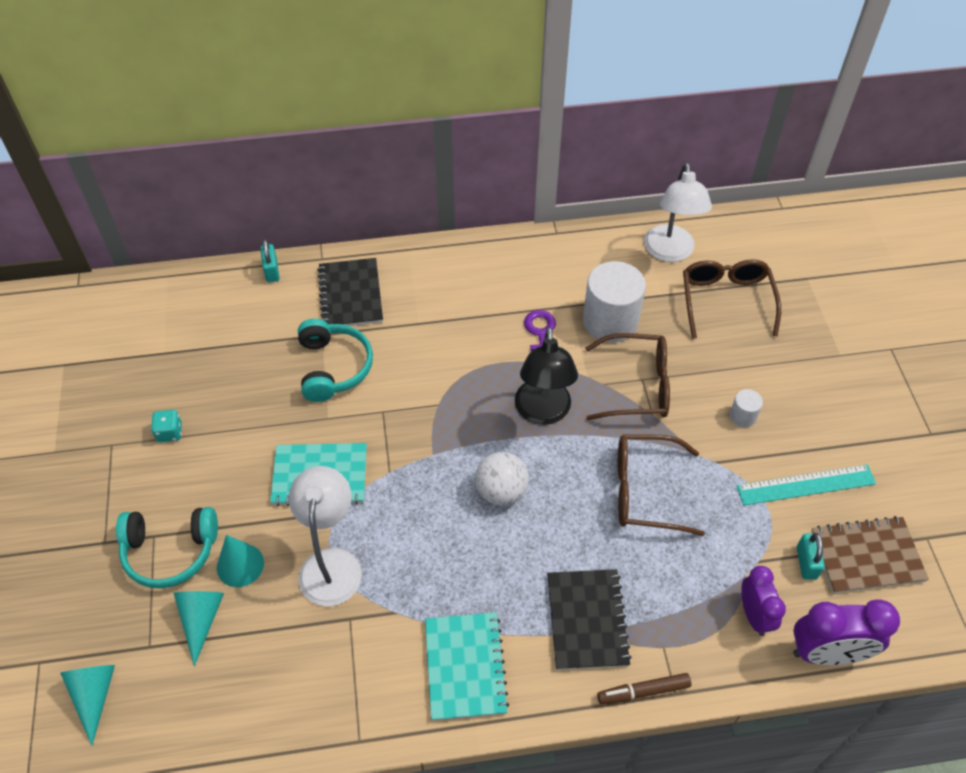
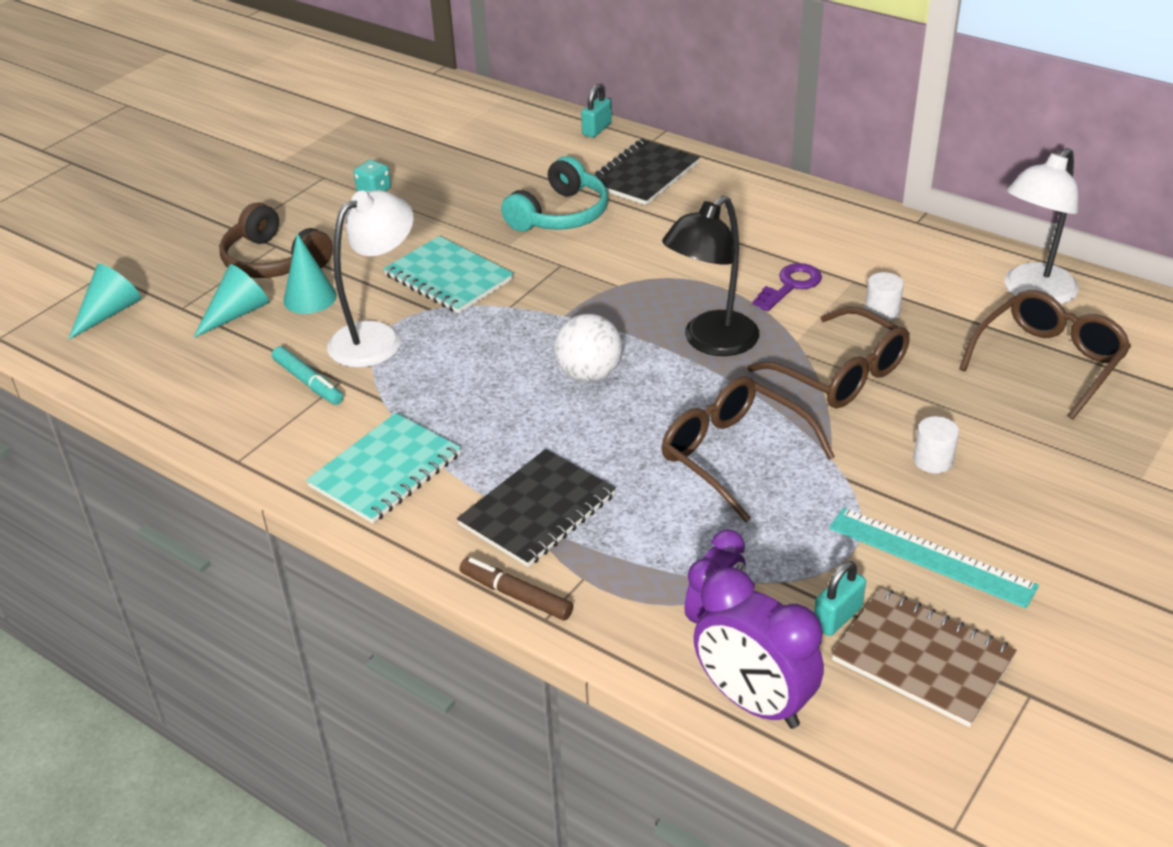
camera: 45 degrees right, 15 degrees down
(170, 551) = (274, 261): turquoise headphones -> brown headphones
(329, 638) = (308, 382): none -> turquoise marker
(610, 321) = (882, 312): white cylinder -> white cylinder, size x0.46

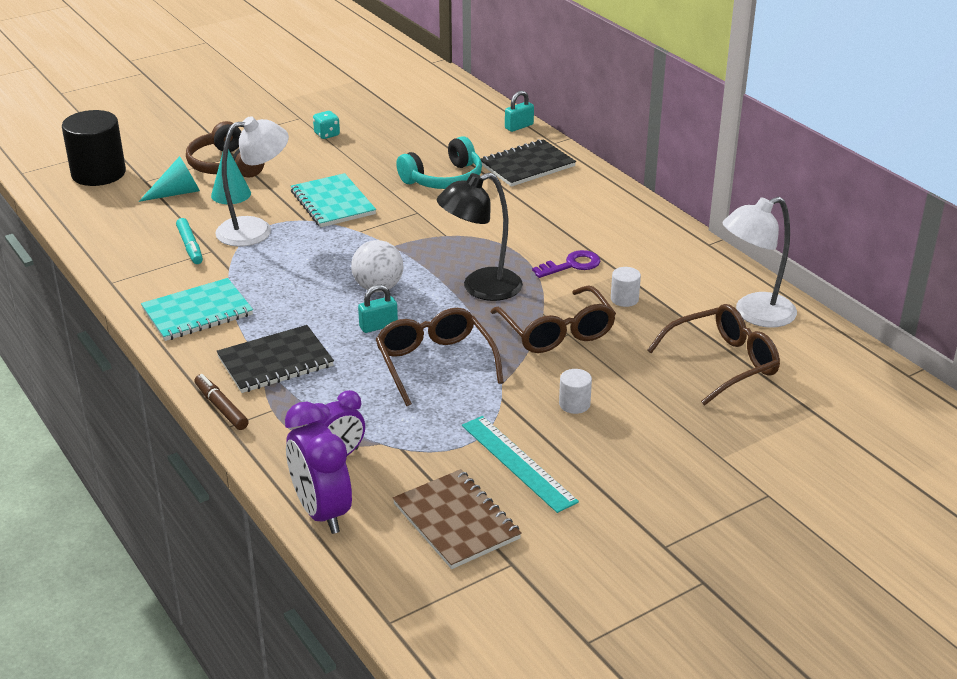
camera: 20 degrees right, 5 degrees down
(109, 313) = (98, 173): turquoise cone -> black cylinder
(837, 617) = (420, 480): turquoise padlock -> turquoise padlock (378, 326)

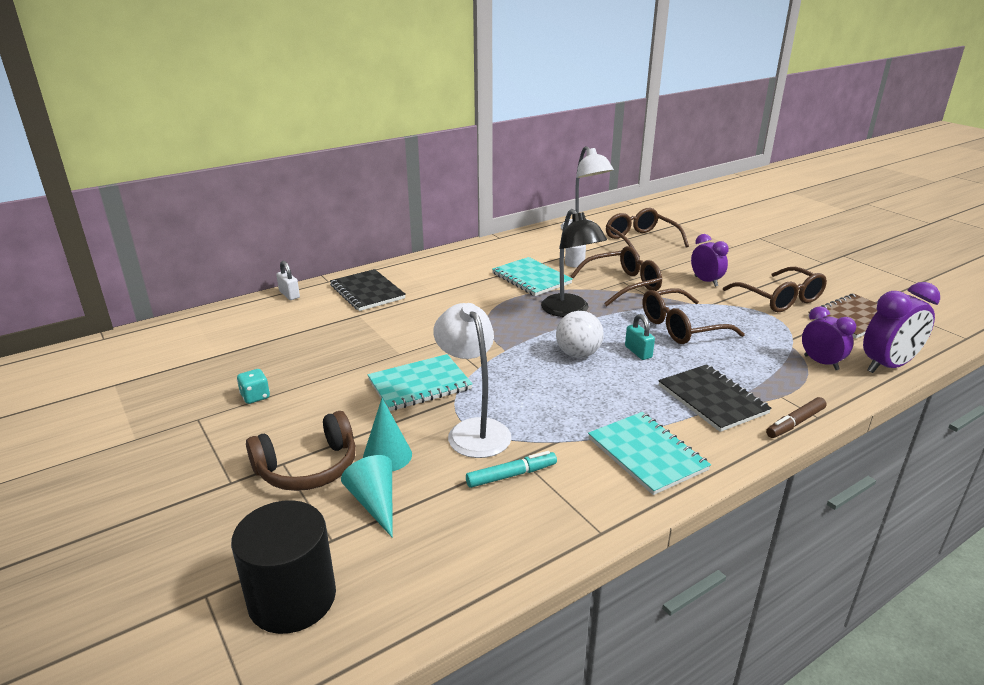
camera: 90 degrees left, 5 degrees down
(444, 179) = (382, 328): turquoise headphones -> none
(518, 463) = (779, 299): turquoise ruler -> brown glasses
(519, 126) = (289, 294): turquoise padlock -> white padlock
(572, 265) = (531, 278): purple key -> turquoise notebook
(574, 404) = (706, 281): white cylinder -> purple clock

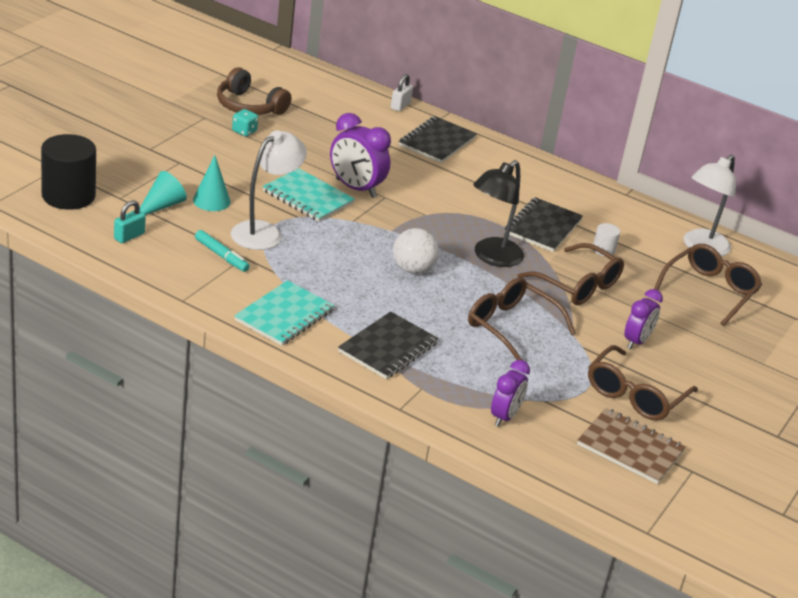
camera: 60 degrees right, 5 degrees up
(308, 468) = (180, 173): brown headphones -> brown headphones (249, 106)
(531, 278) = (543, 227): turquoise notebook -> black notebook
(638, 352) = (441, 303): turquoise padlock -> turquoise padlock (129, 236)
(795, 423) = (380, 394): brown marker -> none
(887, 366) = (531, 462): purple clock -> purple clock (355, 188)

